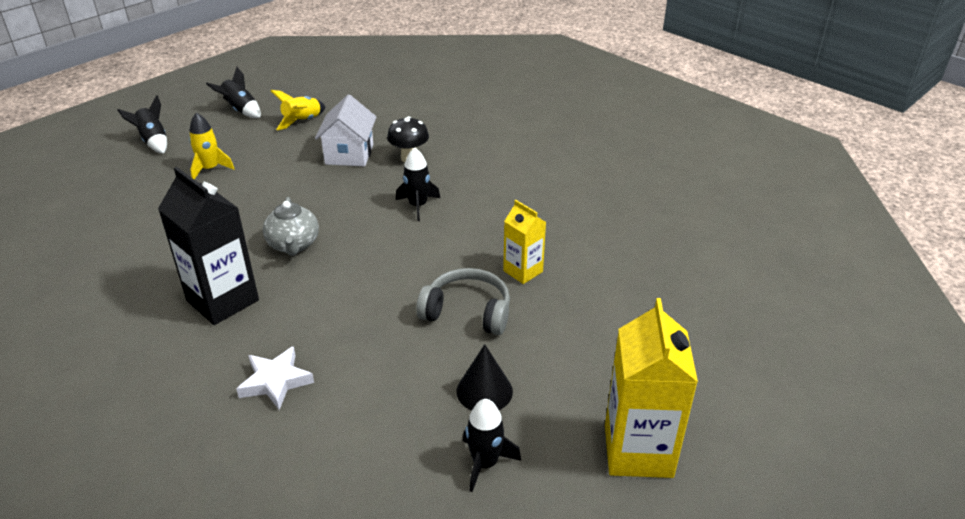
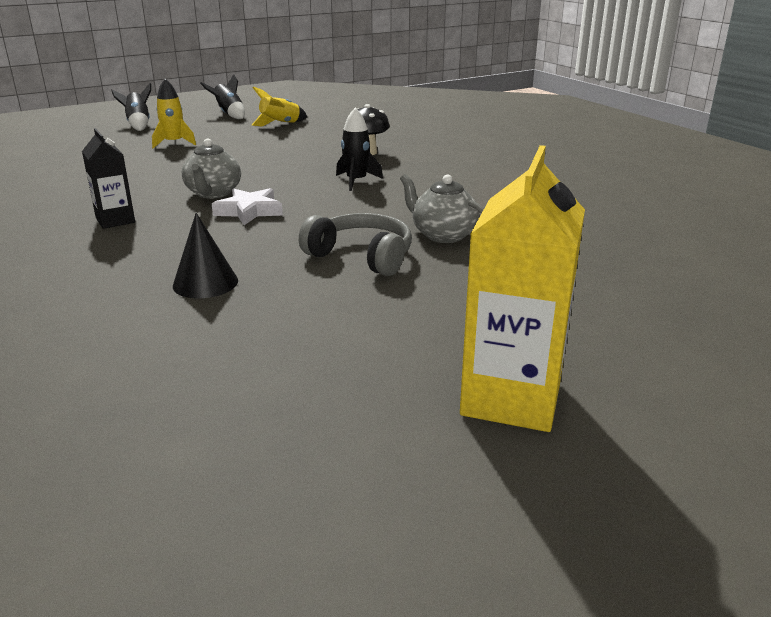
camera: 15 degrees right, 10 degrees down
(222, 300) = (115, 220): black carton -> black carton, size x0.57
(276, 381) = (119, 280): white star -> white star (249, 211)
(349, 154) = (310, 145): white house -> none
(484, 391) = (342, 318): black cone -> black cone (205, 283)
(485, 463) = (304, 378): black rocket -> none
(523, 271) = (443, 235): yellow carton -> grey teapot

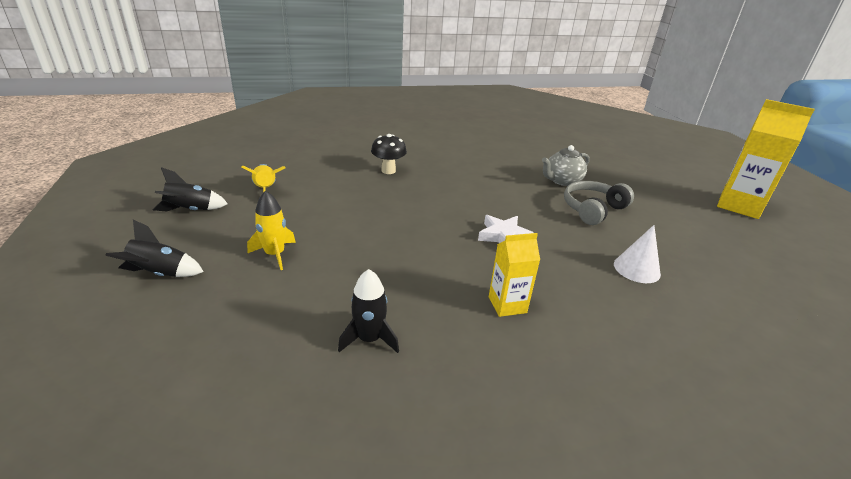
camera: 75 degrees left, 5 degrees up
(115, 220) = (507, 305): black carton -> yellow carton
(205, 283) = (636, 269): black cone -> white cone
(213, 193) = (454, 247): grey teapot -> none
(356, 181) = (454, 187): black rocket -> black rocket (369, 339)

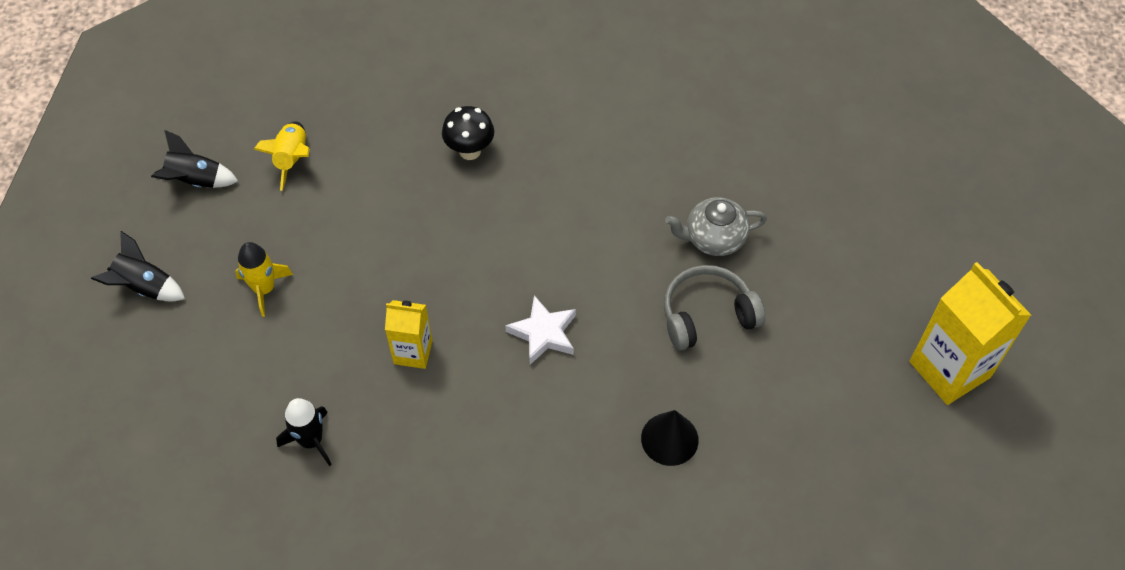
camera: 25 degrees right, 25 degrees up
(507, 305) = (473, 442): yellow carton -> yellow carton (413, 352)
(636, 269) = (669, 439): white cone -> black cone

